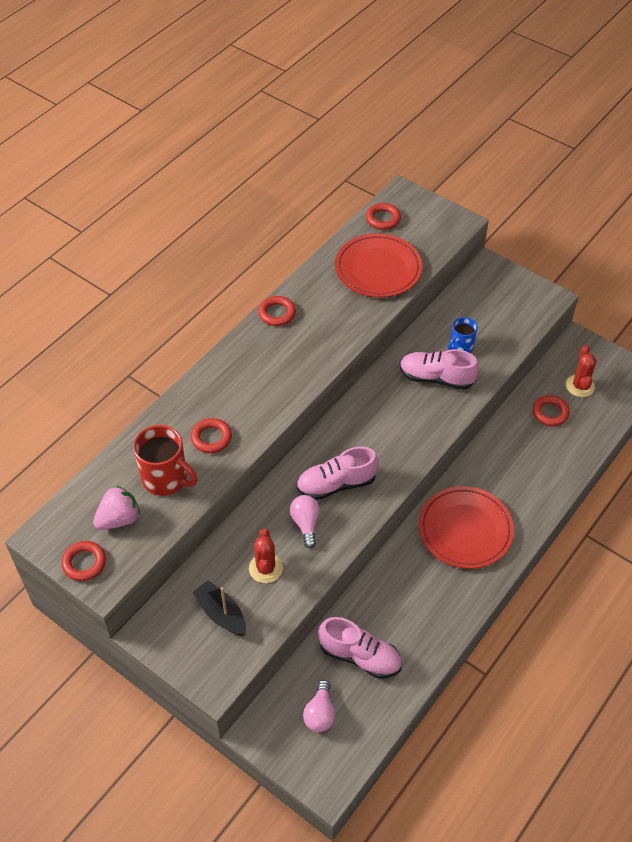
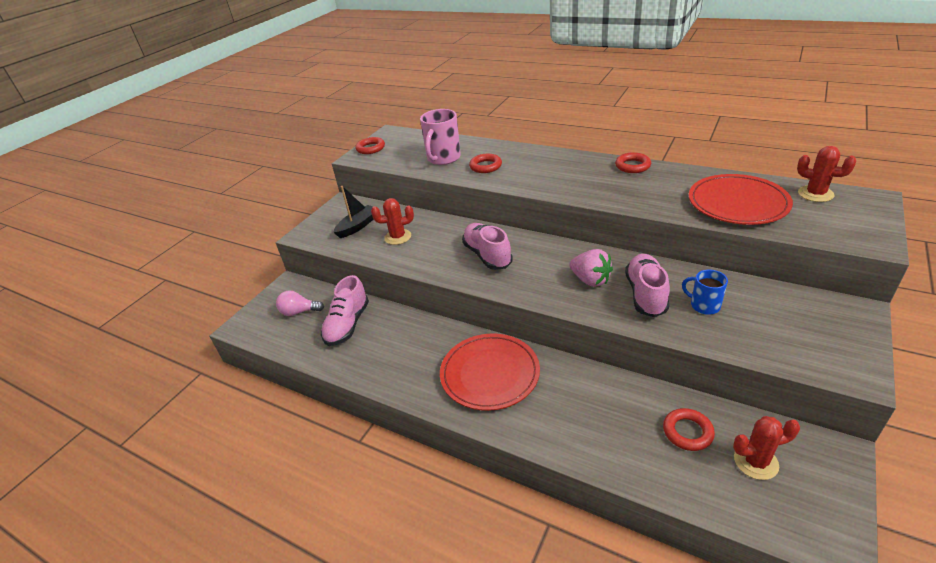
camera: 85 degrees right, 15 degrees down
(119, 519) = (406, 151): pink strawberry -> pink strawberry (590, 280)
(166, 479) = (443, 158): red mug -> pink mug
(305, 523) = (442, 247): pink light bulb -> none
(383, 219) = (815, 194): red ring -> red cactus

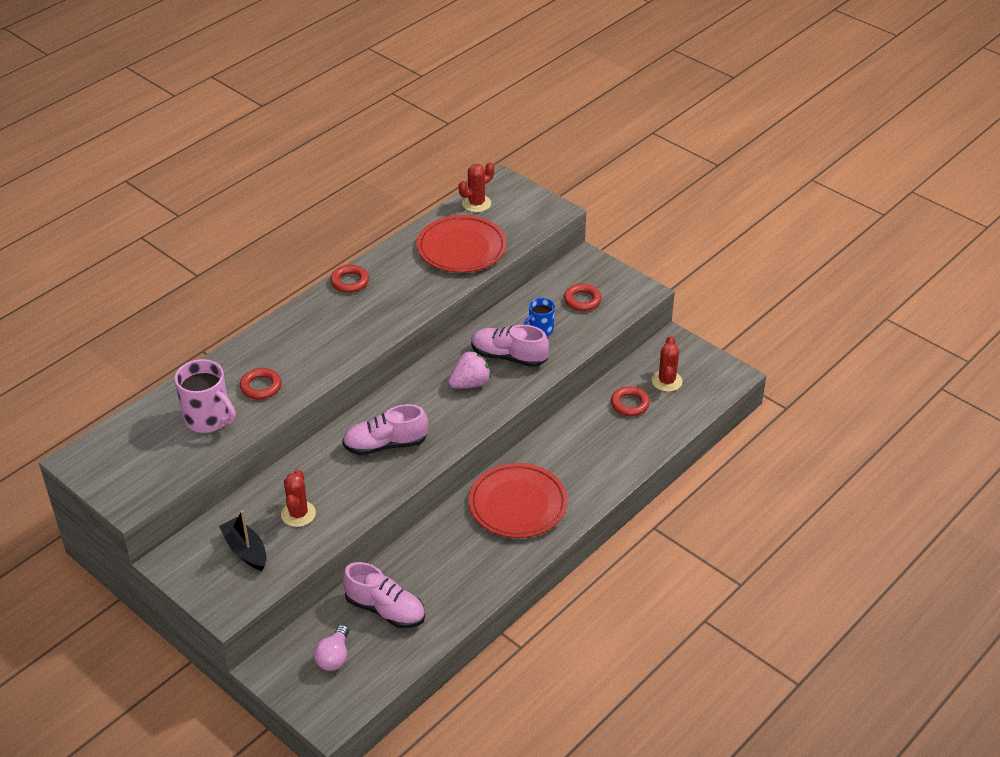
camera: 80 degrees left, 5 degrees up
(370, 148) = (113, 486): red ring -> red ring (582, 300)

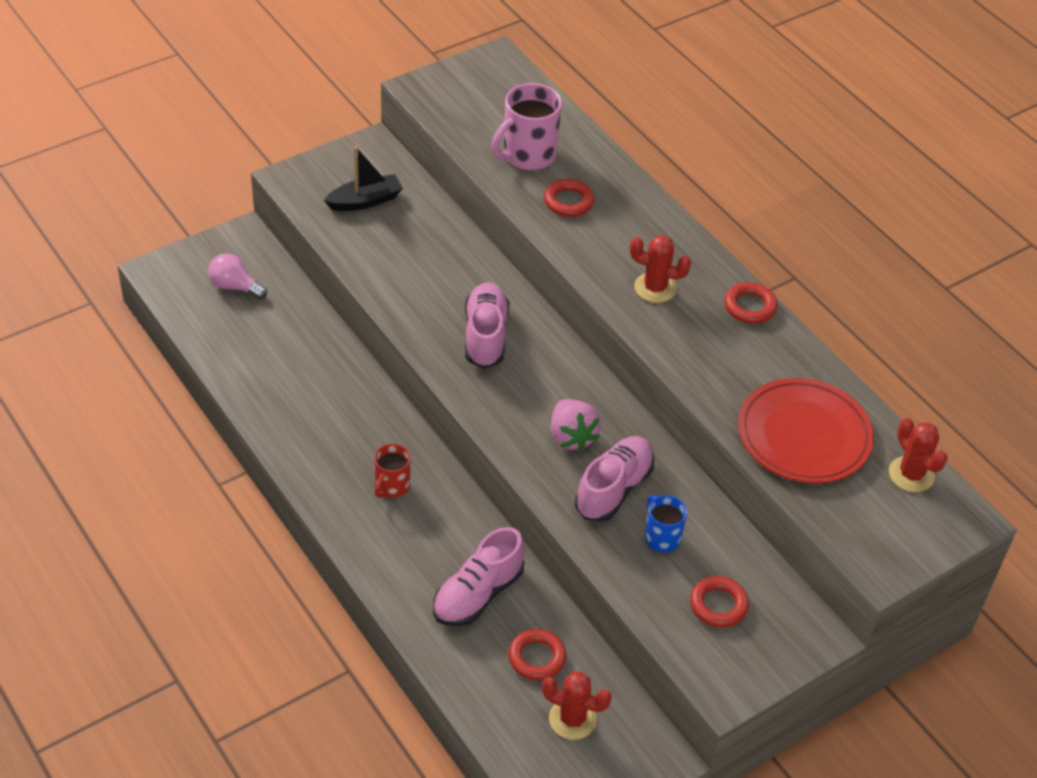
camera: 100 degrees right, 5 degrees up
(298, 514) = (401, 247): red cactus -> red cactus (655, 288)
(385, 609) = (279, 336): pink shoe -> pink shoe (478, 594)
(518, 504) = (391, 486): red plate -> red mug

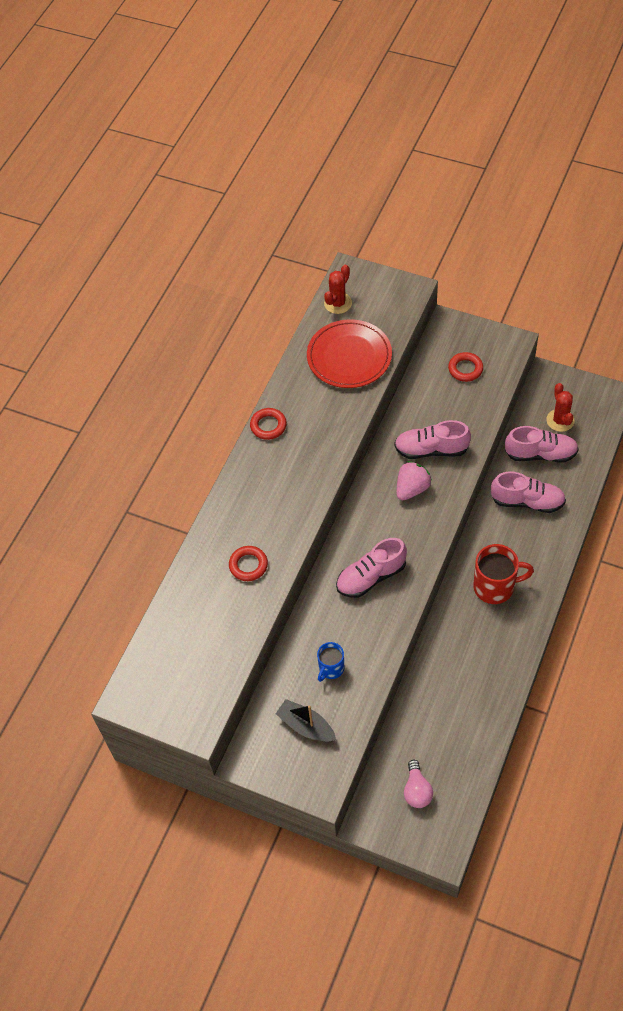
camera: 115 degrees left, 10 degrees up
(391, 486) = (495, 587): red mug -> red mug, size x1.68
(527, 155) = (220, 615): pink mug -> none
(536, 658) = (540, 454): red ring -> pink shoe
(655, 288) = (290, 478): red cactus -> none
(661, 537) = (444, 412): blue mug -> blue mug (331, 668)

